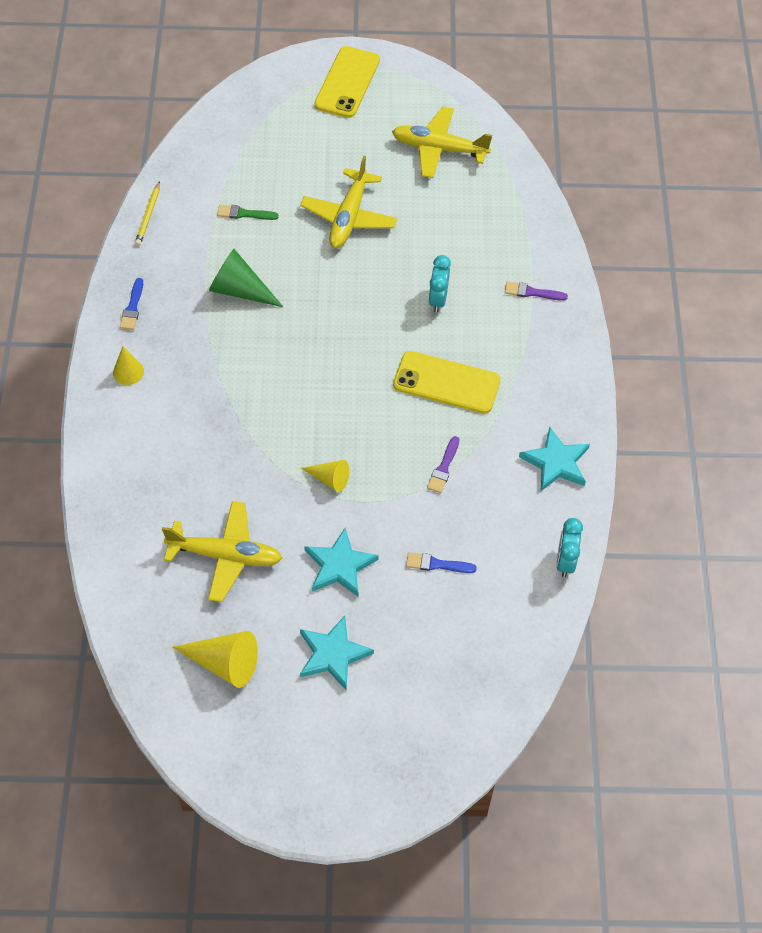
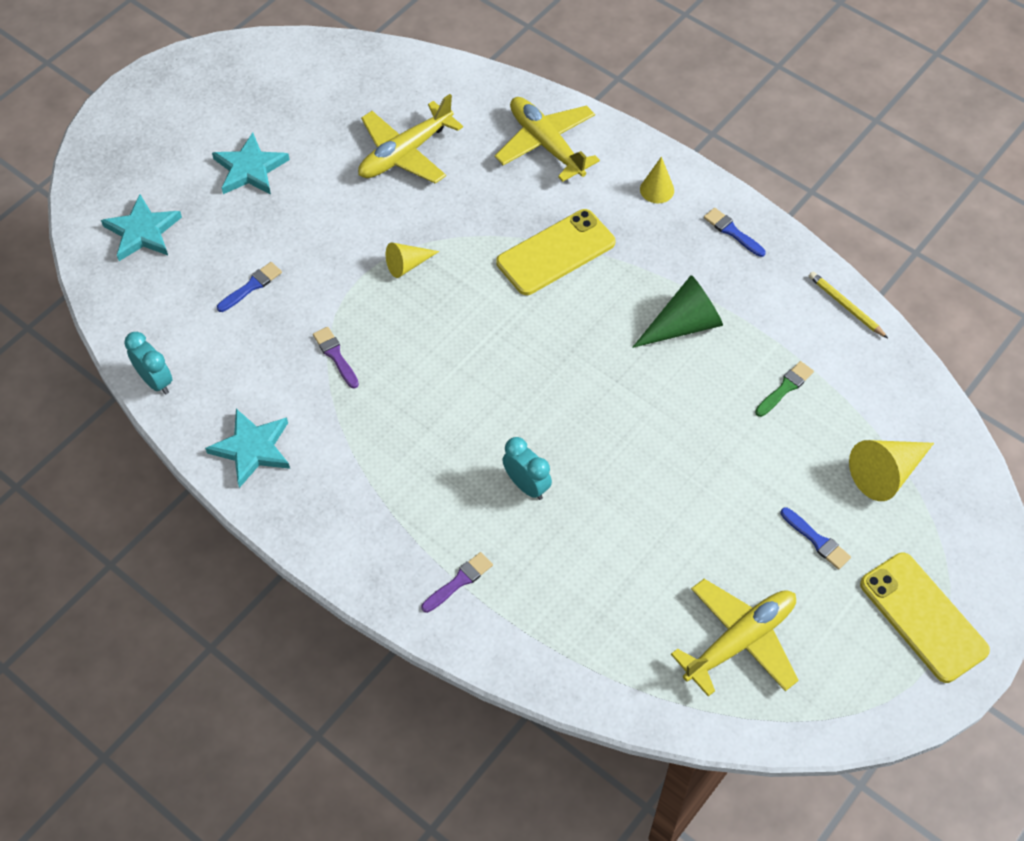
camera: 130 degrees right, 0 degrees up
(224, 663) = (314, 101): yellow cone -> yellow cone (886, 473)
(339, 565) = (320, 220): turquoise star -> turquoise star (143, 231)
(341, 147) = (816, 540): none -> blue brush
(349, 217) = (705, 479): yellow plane -> yellow plane (546, 144)
(446, 383) = (422, 422): yellow phone -> yellow phone (556, 252)

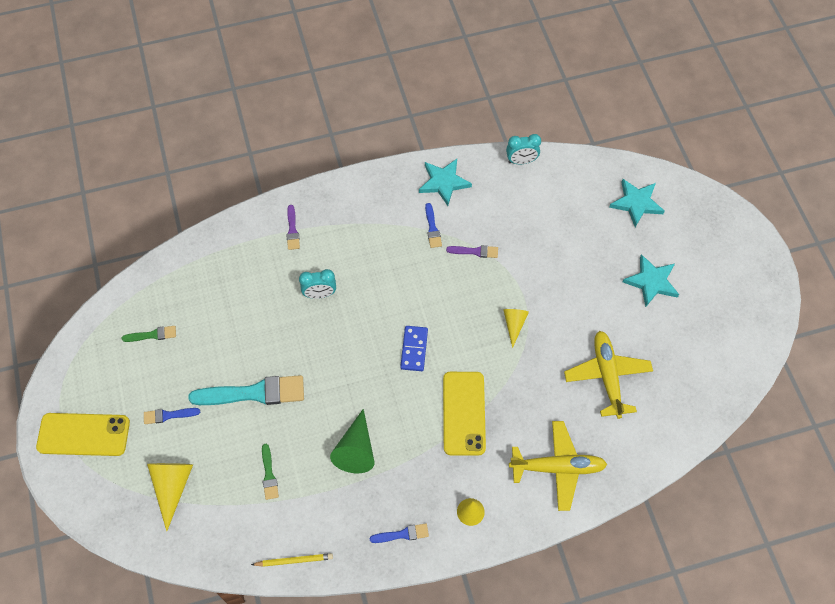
camera: 125 degrees right, 5 degrees up
(251, 286) = (555, 236): blue brush -> blue brush (432, 228)
(518, 342) = (414, 349): none -> blue domino
(711, 469) = (253, 393): none -> turquoise brush
(740, 640) = (152, 335): yellow plane -> green brush

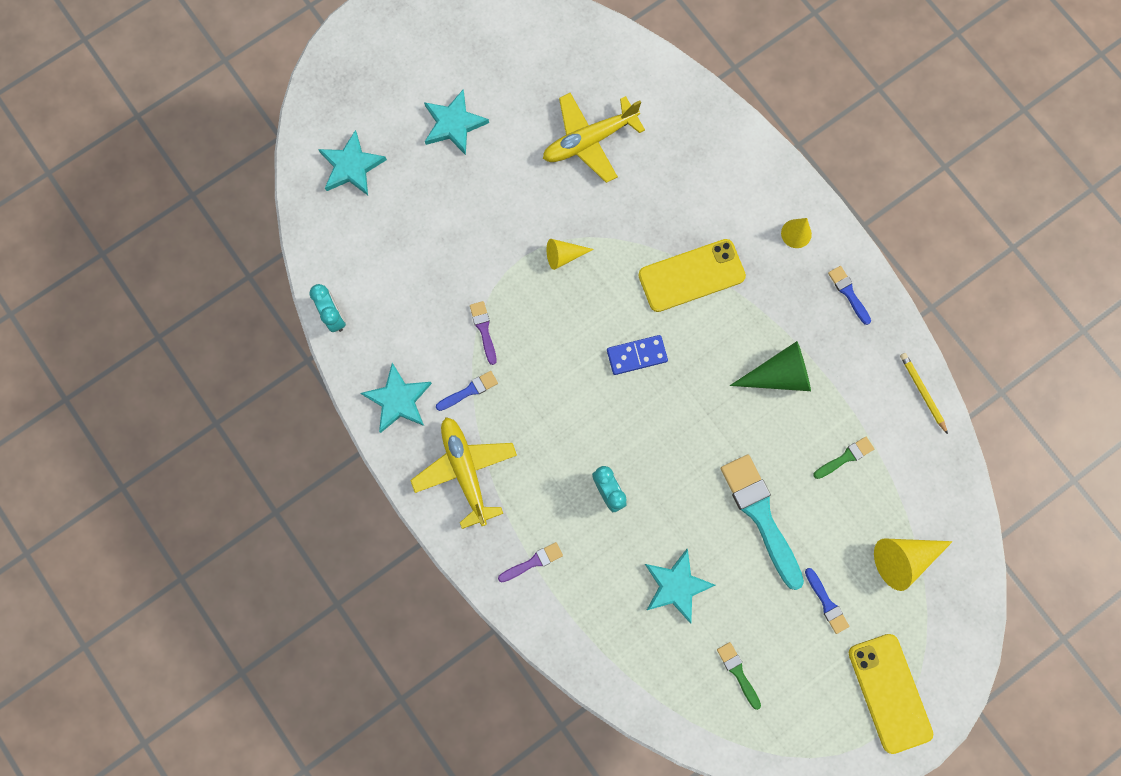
camera: 110 degrees left, 15 degrees up
(232, 316) = (676, 586): none -> turquoise star
(558, 467) = (713, 161): yellow plane -> yellow plane (465, 470)

